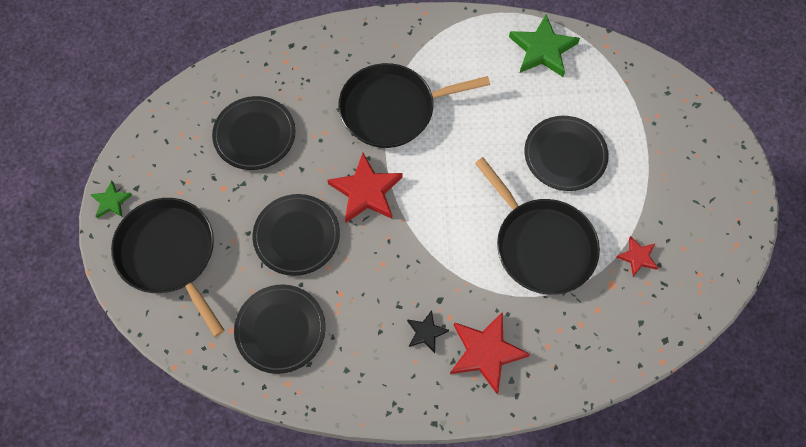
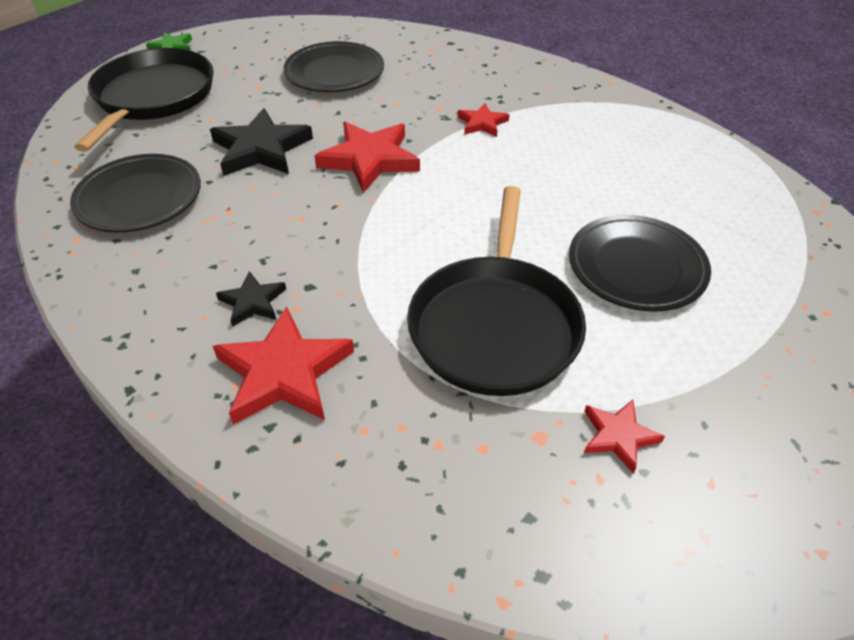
camera: 45 degrees right, 20 degrees down
(297, 236) = (261, 149): black plate -> black star
(392, 109) = (482, 123): black pan -> red star
(542, 49) = (719, 171): green star -> none

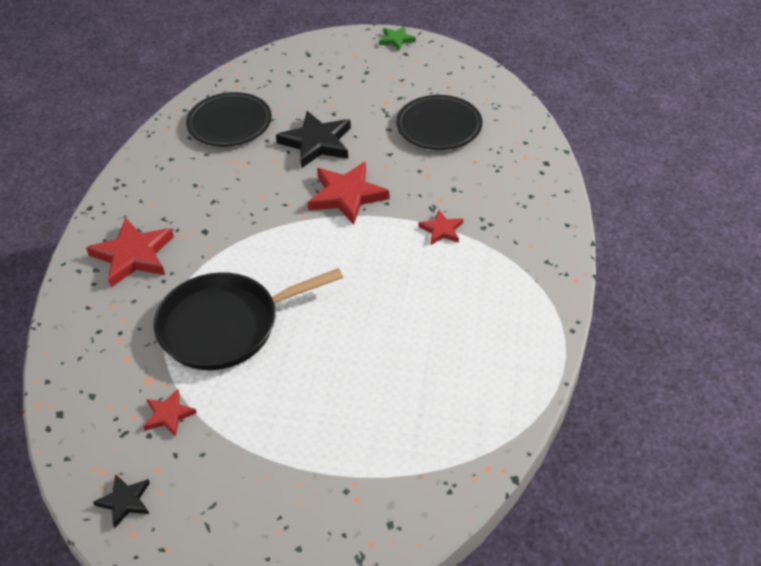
camera: 60 degrees right, 0 degrees up
(152, 97) = (331, 68): black pan -> none
(253, 302) = (177, 216): black star -> black star (125, 501)
(636, 267) = (330, 375): black plate -> none

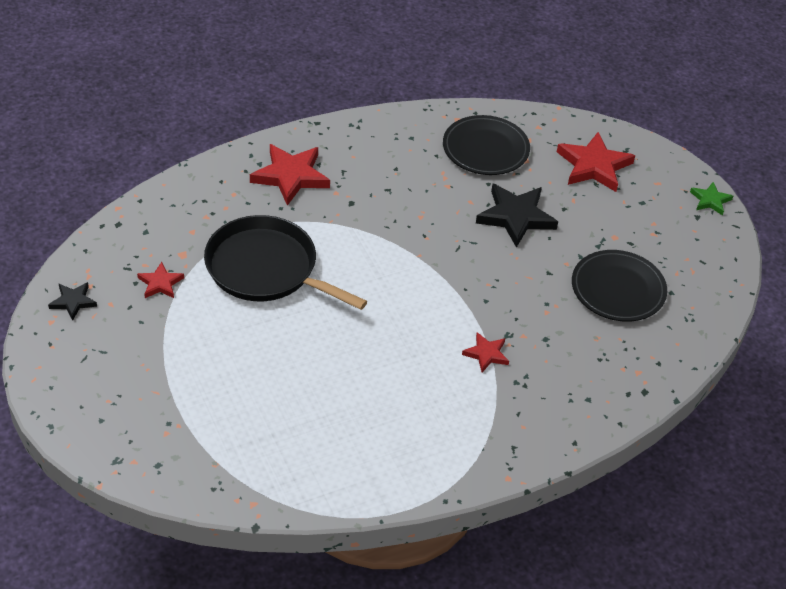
camera: 50 degrees right, 0 degrees up
(347, 195) = (470, 269): red star -> red star (594, 166)

